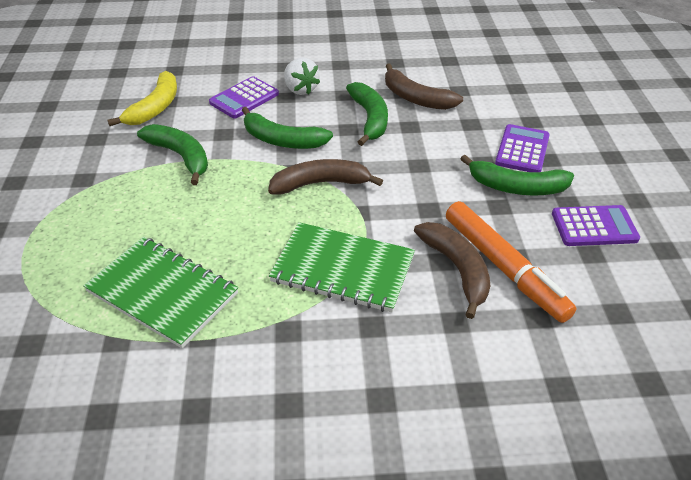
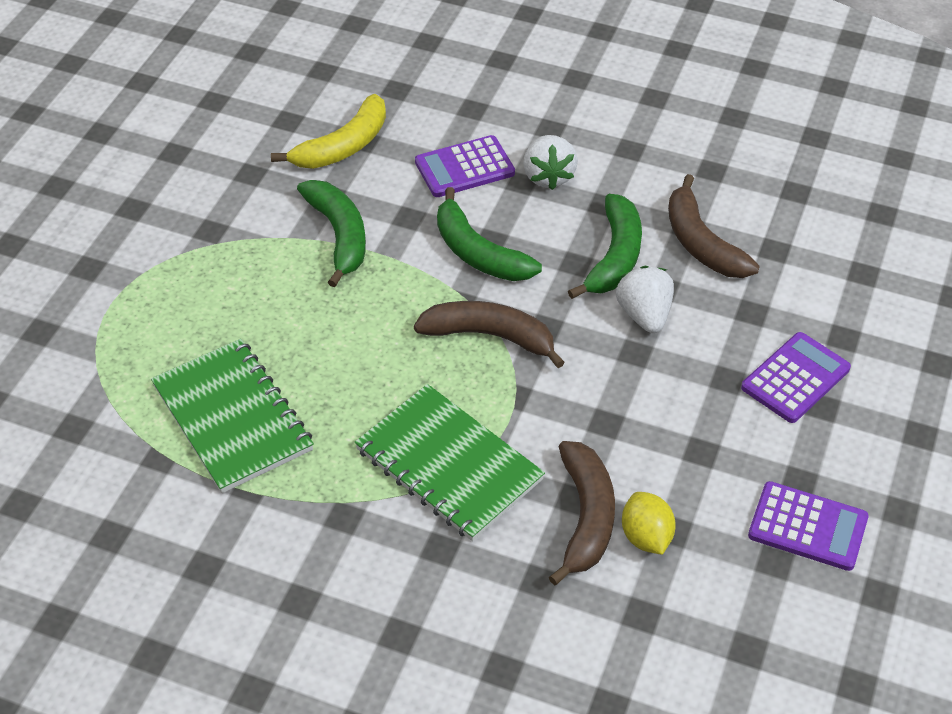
camera: 25 degrees right, 5 degrees up
(410, 143) = (644, 315): none -> white strawberry
(504, 267) = (646, 537): orange marker -> yellow lemon
(517, 187) = (745, 433): green banana -> none

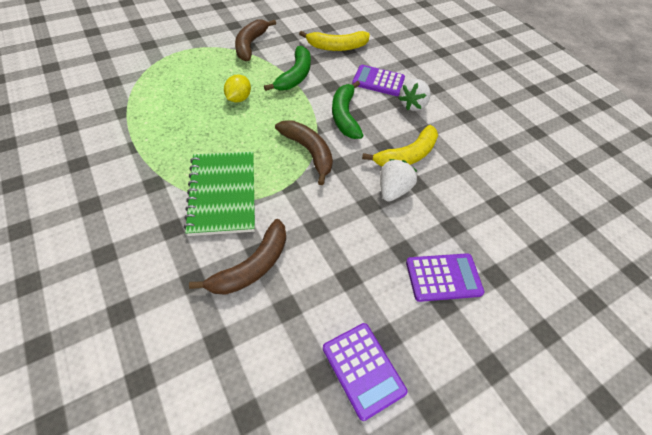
camera: 35 degrees right, 5 degrees up
(232, 418) = (167, 115): green notebook -> none
(615, 256) = (407, 155): green banana -> yellow banana
(646, 537) = (269, 301): yellow lemon -> yellow lemon (238, 99)
(701, 243) = (459, 176): brown banana -> brown banana (250, 45)

